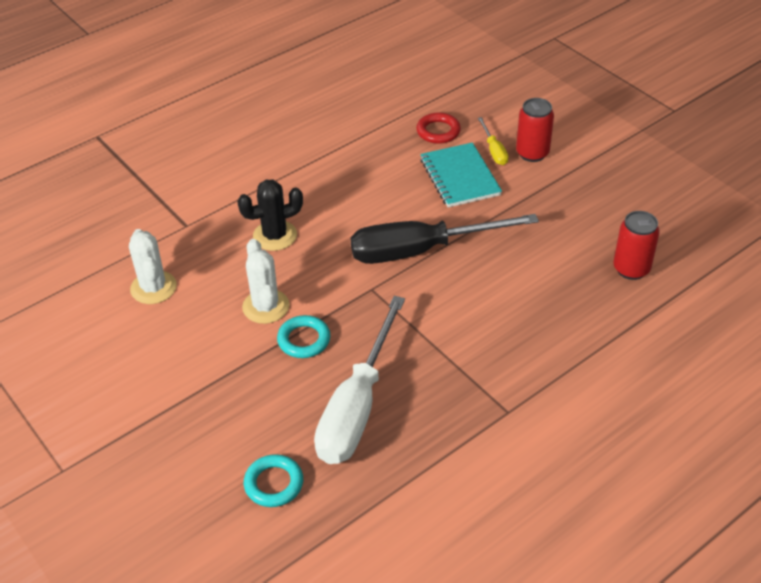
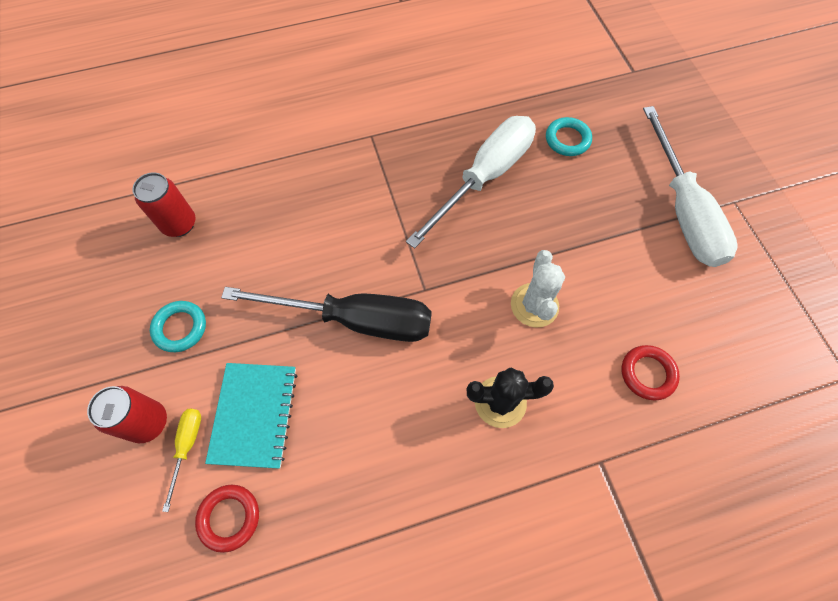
camera: 160 degrees left, 20 degrees up
(124, 440) = (682, 210): none -> white screwdriver
(153, 288) = (647, 374): white cactus -> red ring
(304, 340) = (508, 254): turquoise ring -> turquoise ring (180, 328)

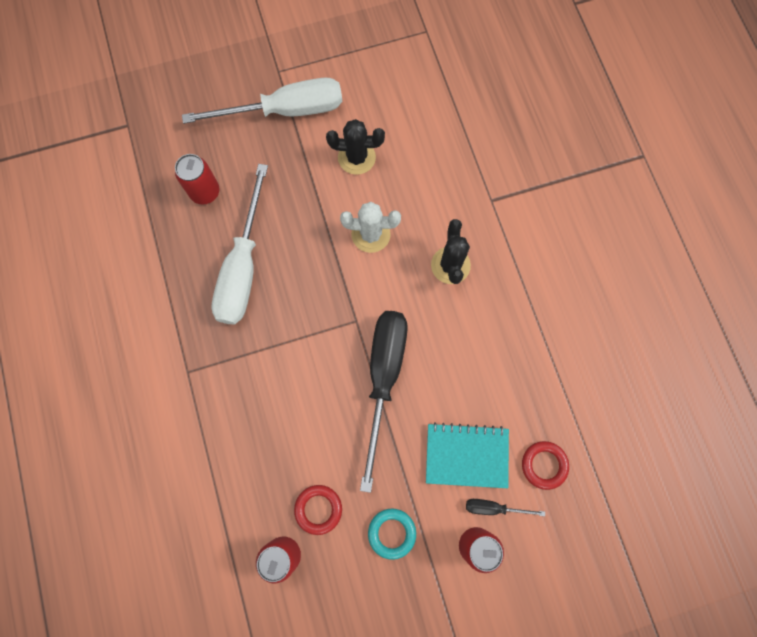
camera: 90 degrees left, 10 degrees up
(187, 447) = (494, 507): yellow screwdriver -> black screwdriver
(484, 177) = (243, 267): white screwdriver -> white screwdriver turned 120 degrees counterclockwise
(567, 139) = (205, 192): turquoise ring -> red can
(635, 288) = (356, 157): none -> black cactus
(647, 374) = (426, 160): red ring -> red ring (318, 509)

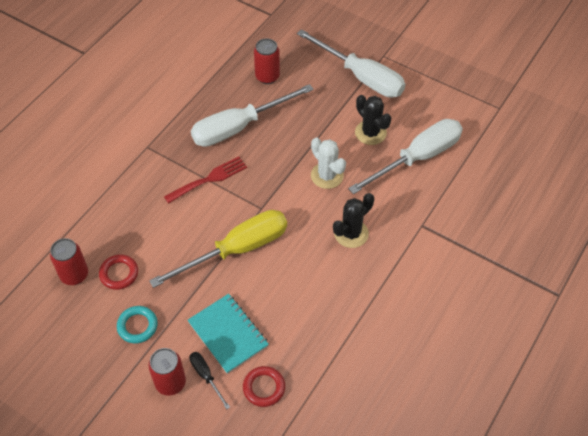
camera: 50 degrees right, 20 degrees down
(281, 342) = (209, 179): none -> red fork
(383, 378) = (237, 250): black screwdriver -> yellow screwdriver
(419, 143) = (417, 158): none -> white screwdriver

